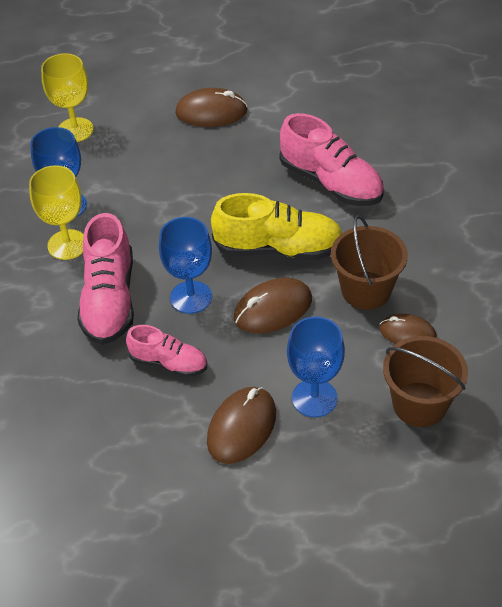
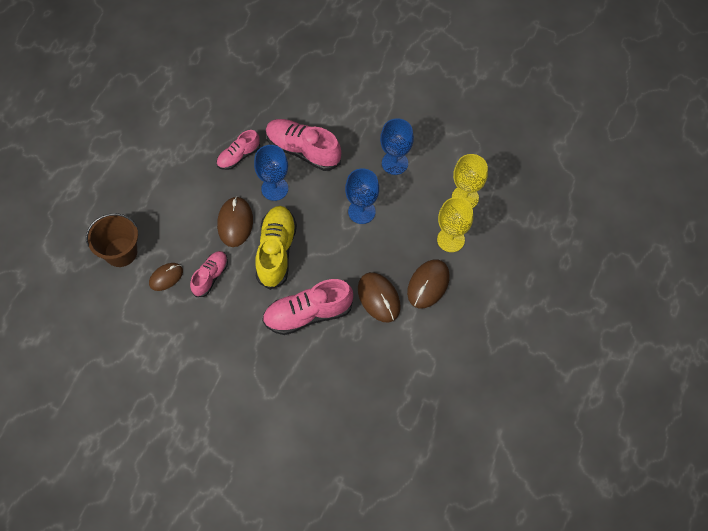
camera: 120 degrees right, 15 degrees up
(67, 244) = (361, 149): yellow goblet -> yellow goblet (450, 239)
(241, 427) = (174, 167): brown mouse -> brown mouse (379, 298)
(278, 248) = (276, 251): yellow shoe -> yellow shoe turned 150 degrees clockwise
(314, 398) = (164, 207): blue goblet -> blue goblet (361, 212)
(366, 290) = (210, 276): brown bucket -> pink shoe

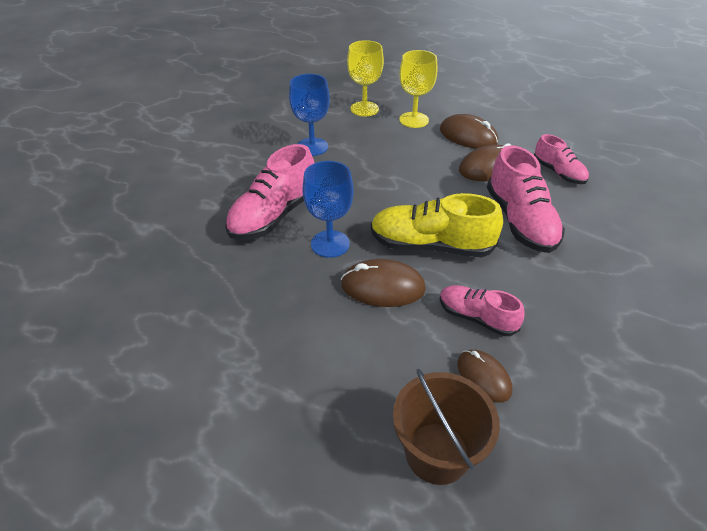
camera: 85 degrees left, 20 degrees down
(238, 156) = (265, 280): pink shoe -> pink shoe (558, 173)
(361, 212) = (375, 173): blue goblet -> none

